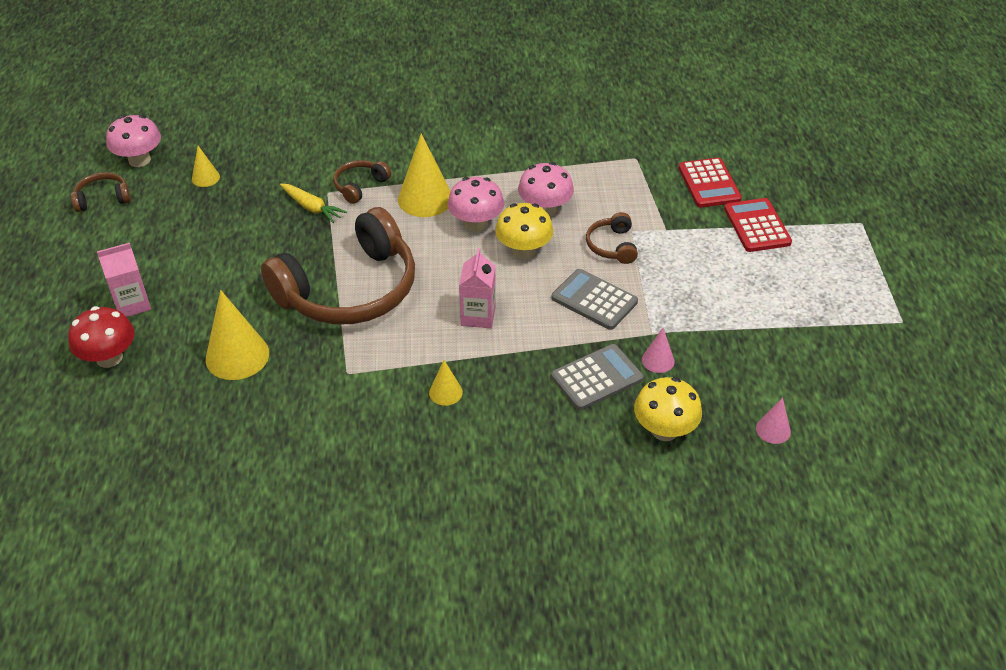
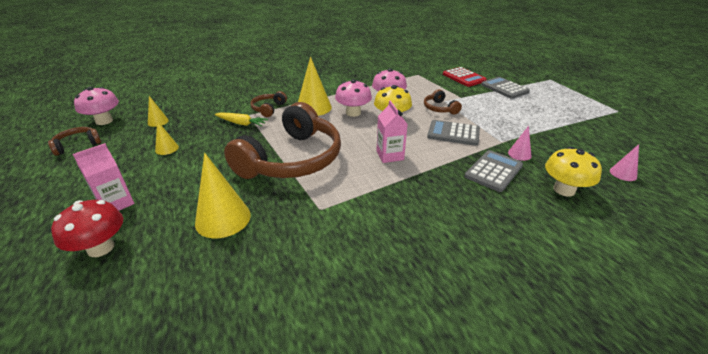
camera: 20 degrees left, 10 degrees down
(445, 392) = (402, 203): yellow cone -> yellow cone (167, 148)
(757, 226) = (504, 88): red calculator -> grey calculator

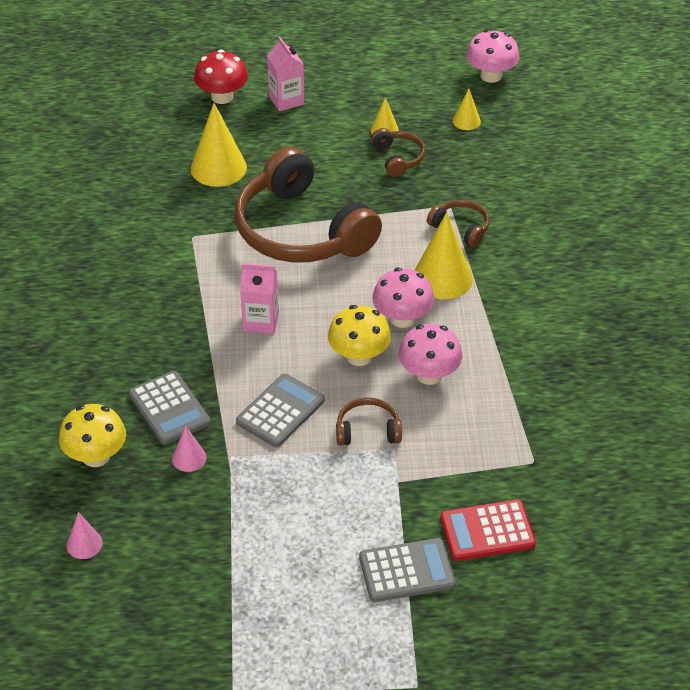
camera: 110 degrees right, 10 degrees up
(77, 145) = (430, 62): brown headphones -> brown headphones (398, 158)
(241, 123) = (423, 196): yellow carrot -> none

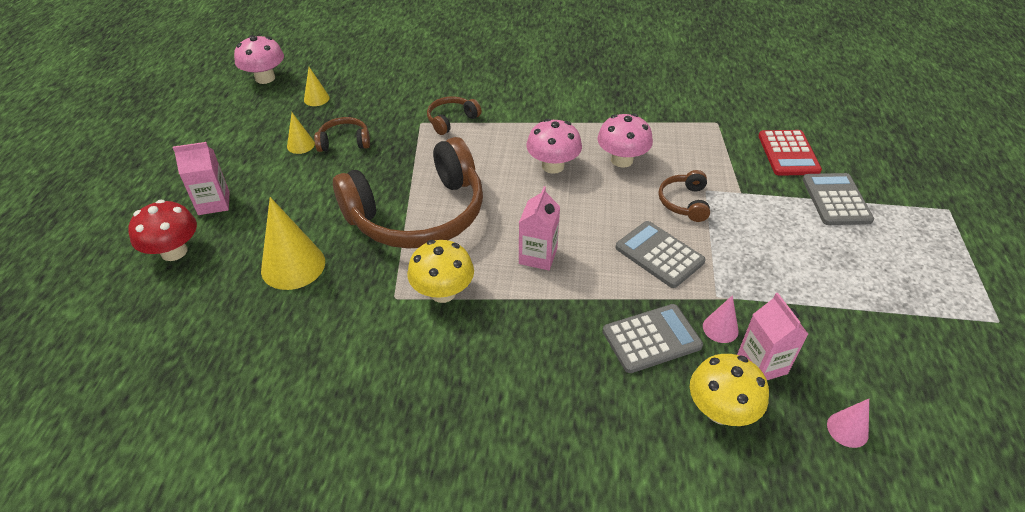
camera: 80 degrees left, 0 degrees up
(150, 487) = (762, 364): none -> pink carton
(359, 356) = (595, 197): yellow mushroom -> yellow mushroom (443, 292)
(442, 278) = (509, 138): yellow cone -> none

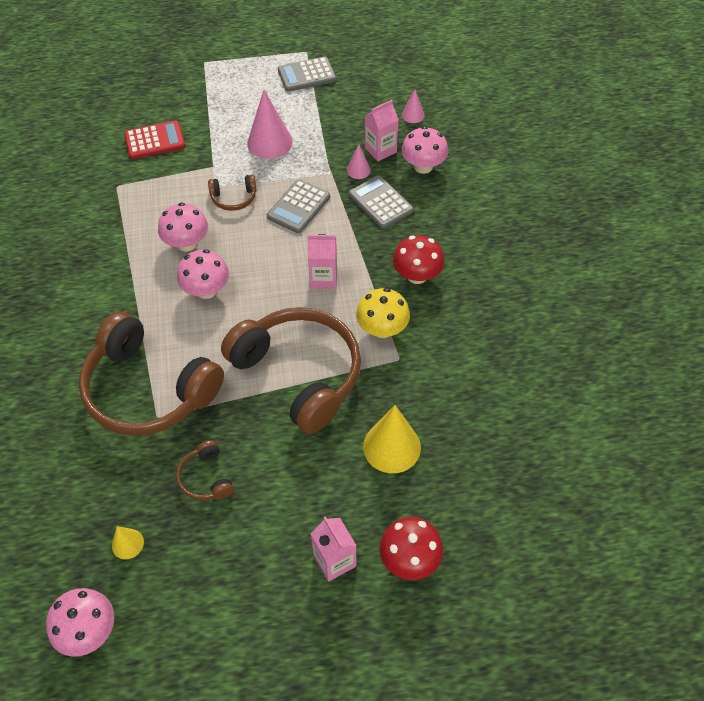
camera: 105 degrees left, 10 degrees up
(300, 145) = (220, 520): yellow cone -> none
(451, 120) = (148, 390): brown headphones -> brown headphones, size x2.37
(510, 346) = (417, 275): none -> red mushroom
(720, 411) = (423, 166): yellow mushroom -> pink mushroom
(783, 247) = (269, 142): none -> pink cone
(836, 200) = (208, 115): grey calculator -> grey calculator (307, 75)

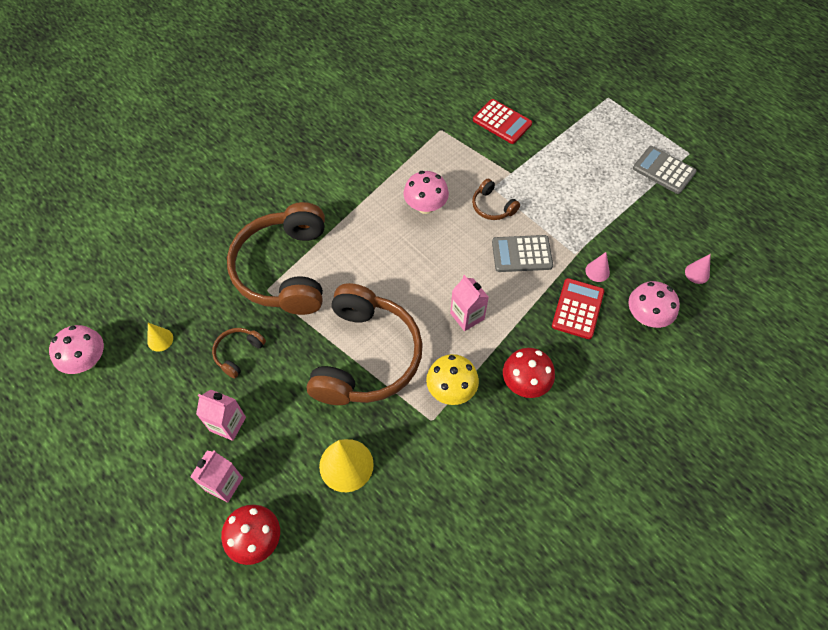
camera: 55 degrees right, 5 degrees up
(206, 290) = (394, 247): pink mushroom -> none
(269, 142) = (568, 192): pink cone -> none
(380, 150) = (634, 273): pink carton -> pink carton (228, 424)
(380, 203) = (577, 309): grey calculator -> red calculator

